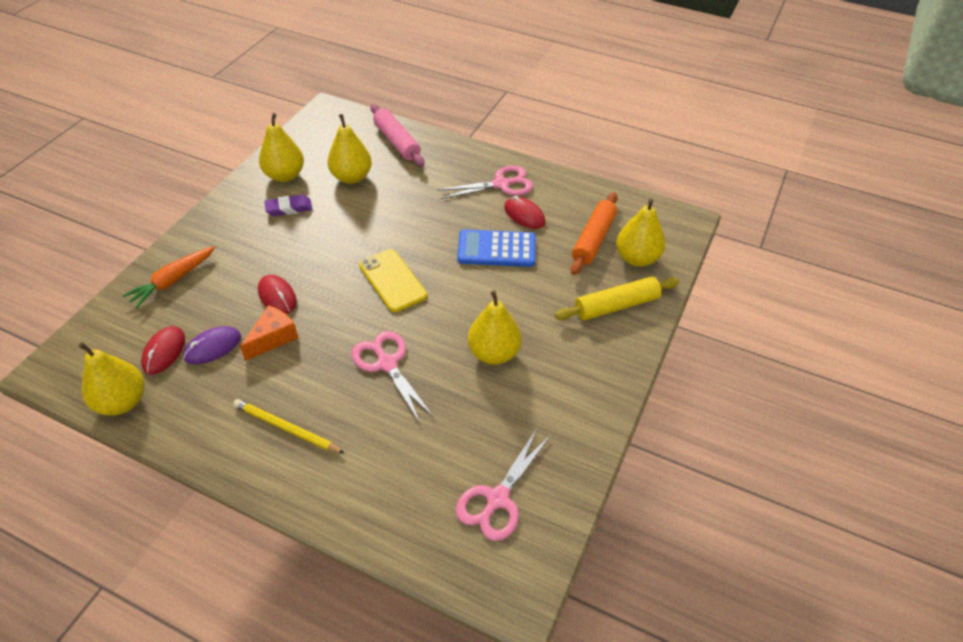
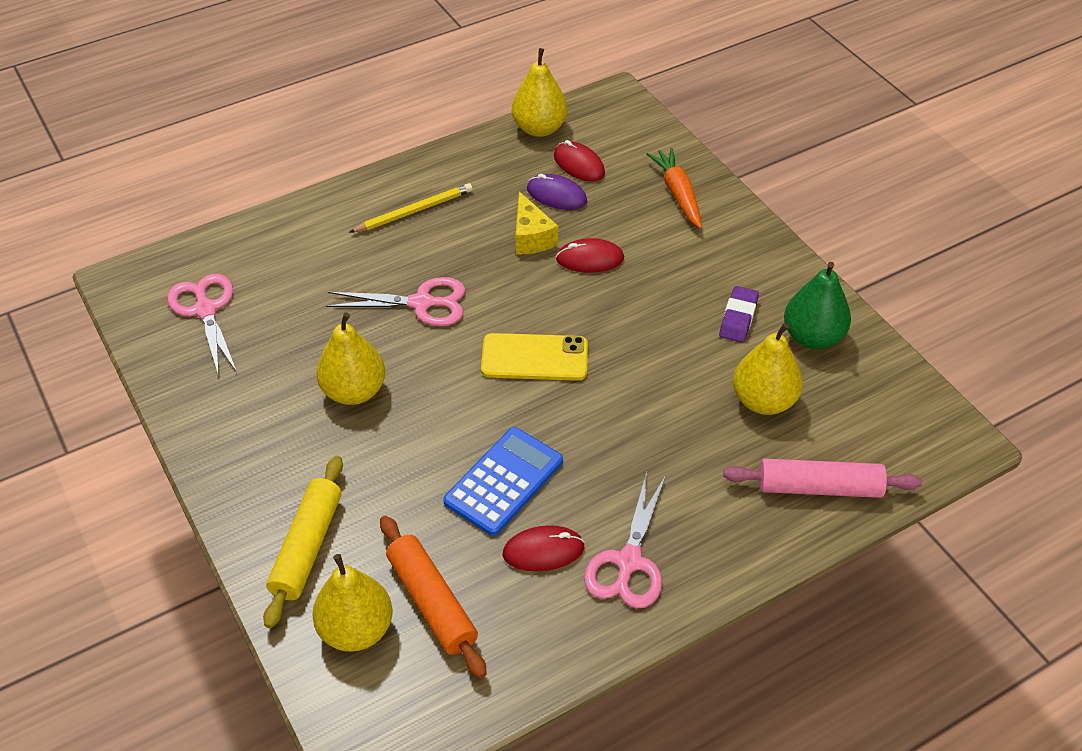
camera: 125 degrees right, 0 degrees up
(213, 347) = (556, 195): purple mouse -> purple mouse turned 60 degrees counterclockwise
(273, 338) = (531, 237): orange cheese -> yellow cheese
(285, 175) = (812, 337): yellow pear -> green pear

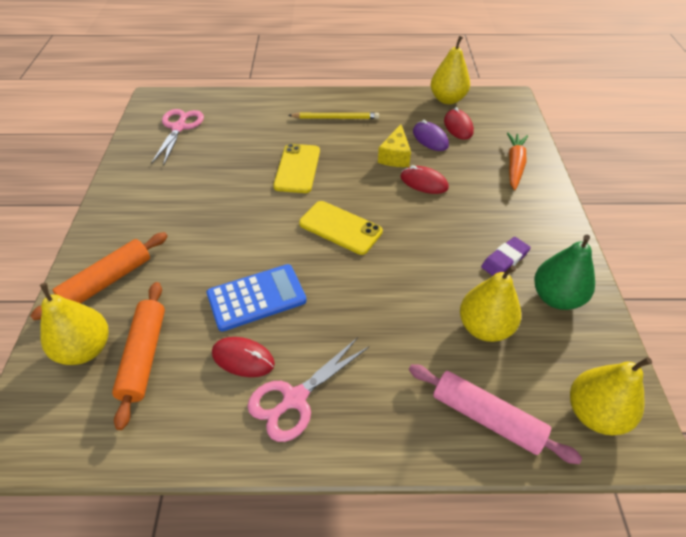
camera: 30 degrees right, 0 degrees up
(307, 547) = (108, 281): yellow rolling pin -> orange rolling pin
(354, 391) = (216, 202): yellow pear -> yellow pear (594, 413)
(421, 303) = (297, 168): pink scissors -> yellow phone

